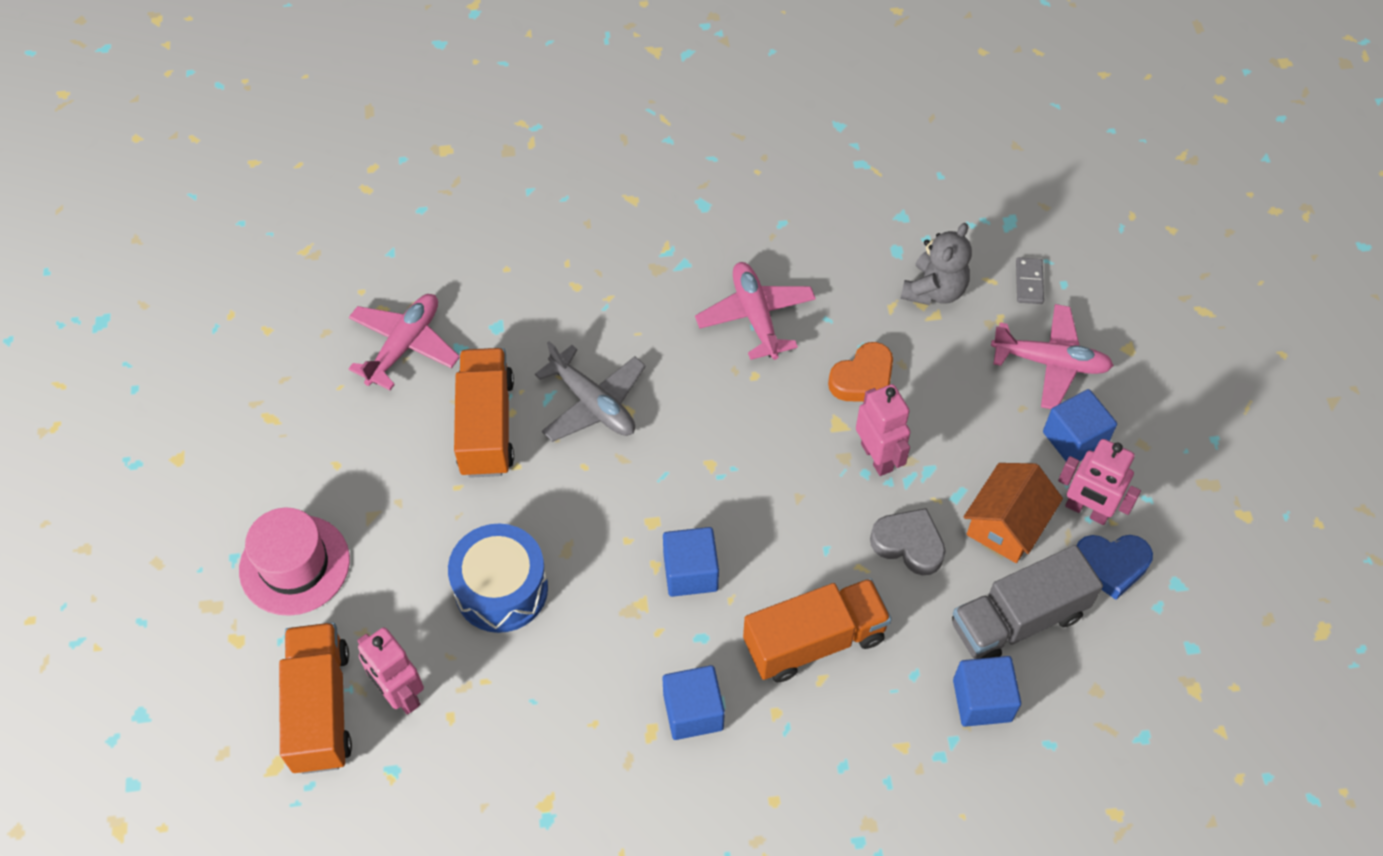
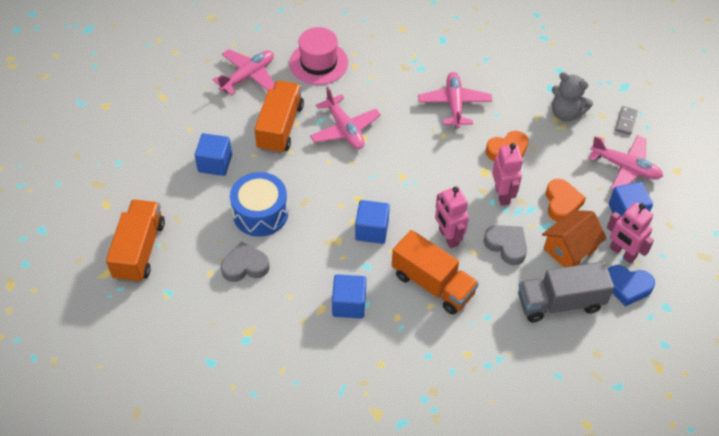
camera: 15 degrees right, 5 degrees down
(294, 565) = (150, 174): pink hat -> pink hat (318, 63)
(400, 694) = (186, 254): pink robot -> pink robot (448, 237)
(505, 689) = (245, 266): none -> grey heart
(593, 403) = (344, 129): grey plane -> pink plane
(814, 641) = (433, 284): orange truck -> orange truck turned 45 degrees clockwise
(934, 290) = (566, 113): grey teddy bear -> grey teddy bear turned 75 degrees clockwise
(972, 448) = (562, 203): none -> orange heart
(982, 700) = (524, 341): blue cube -> blue cube (215, 163)

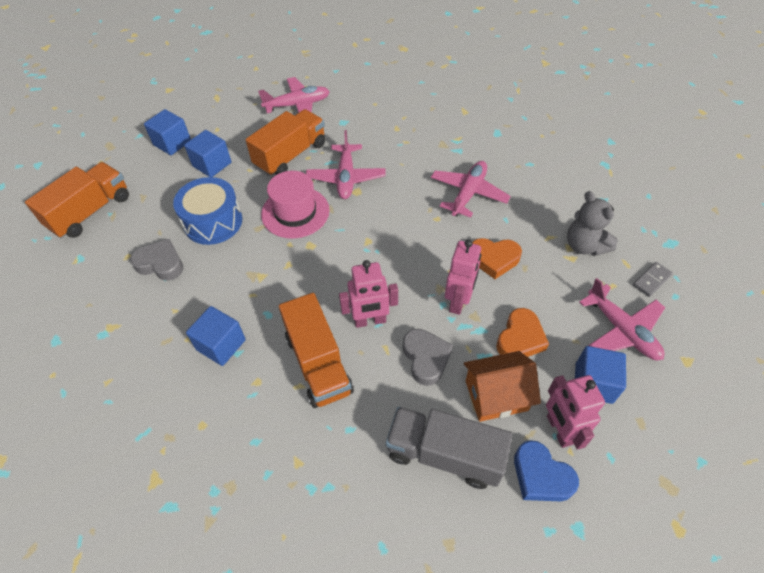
camera: 30 degrees right, 0 degrees up
(318, 63) = (366, 114): pink hat -> pink hat (295, 212)
(372, 230) = (299, 280): blue cube -> blue cube (172, 143)
(448, 237) = (370, 321): pink robot -> pink robot turned 105 degrees counterclockwise

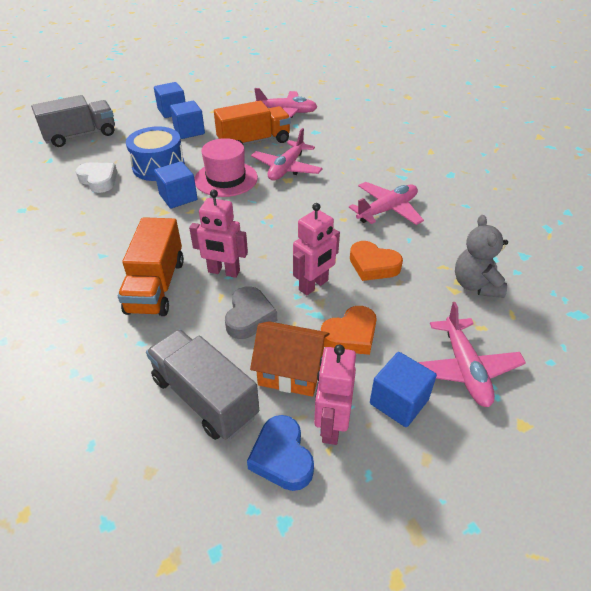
camera: 25 degrees right, 10 degrees down
(90, 212) = (81, 136): orange truck -> grey truck
(161, 263) = (99, 180): grey heart -> white heart
(221, 345) = (95, 246): blue cube -> blue cube (178, 197)
(651, 280) = (531, 338): grey domino -> none

